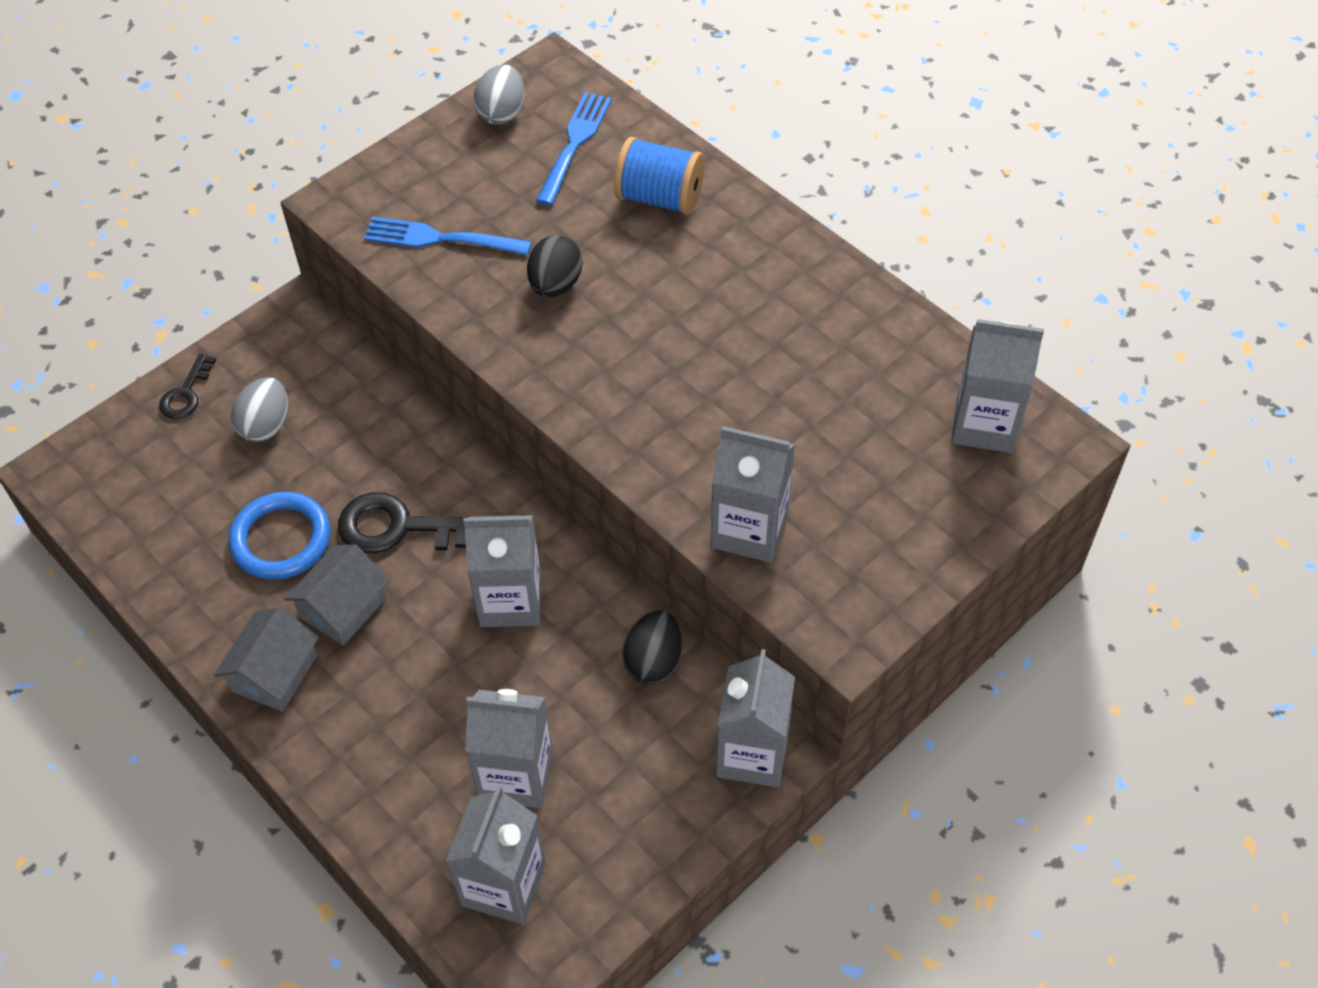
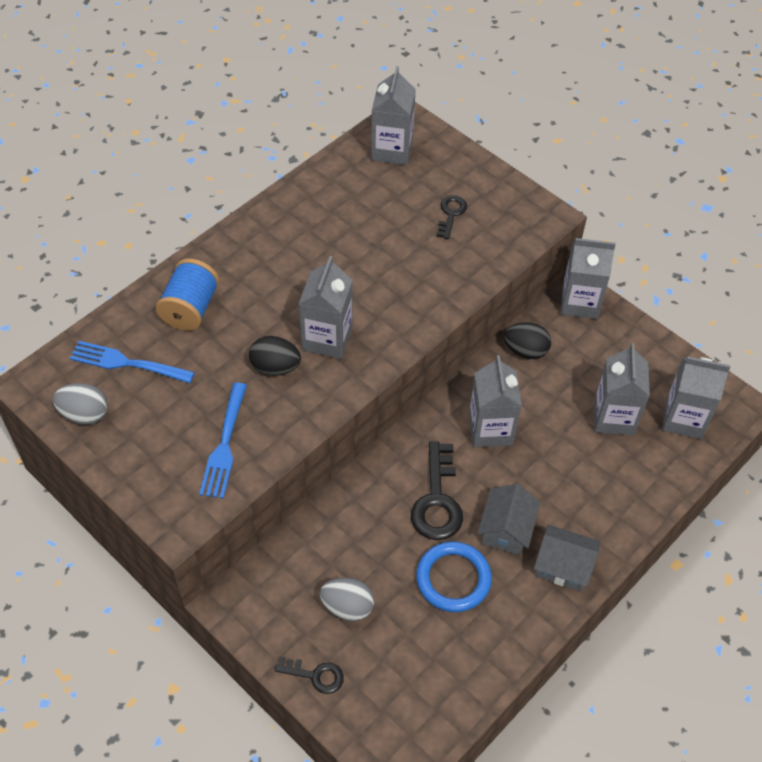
camera: 95 degrees left, 0 degrees up
(343, 607) = (506, 529): grey house -> grey house turned 75 degrees clockwise
(749, 530) = (478, 258): grey carton -> grey carton (327, 338)
(844, 498) = (451, 214): none -> black key

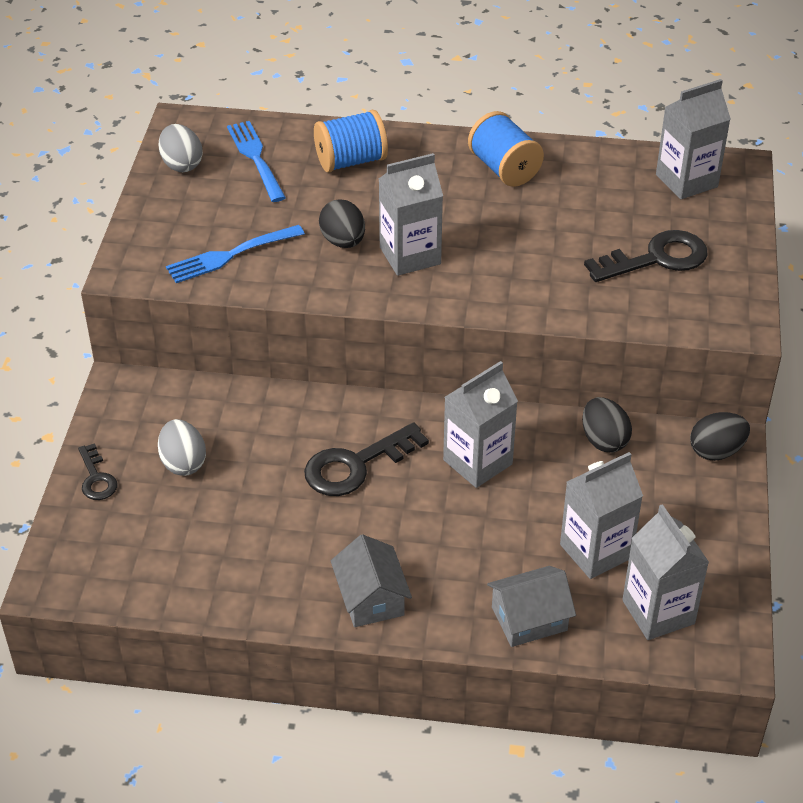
camera: 55 degrees right, 10 degrees down
(287, 231) = (504, 169): none -> blue spool
(451, 214) = (656, 258): black key -> black key, size x1.76
(453, 579) = (279, 521): blue ring -> none
(506, 529) = (372, 533): grey house -> grey house (529, 619)
(579, 302) = (716, 451): grey carton -> black egg

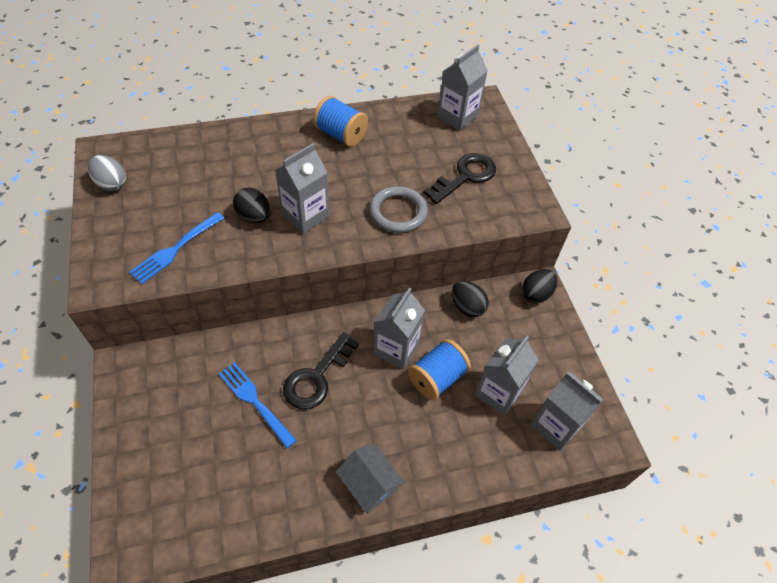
camera: 25 degrees left, 10 degrees up
(96, 478) = (130, 451): black key -> none
(183, 463) = (192, 416): grey egg -> none
(256, 159) = (166, 166): blue fork -> blue fork (255, 402)
(351, 161) = (235, 152): blue spool -> blue spool (437, 378)
(529, 619) = (480, 461): grey house -> none
(537, 280) = (398, 212): none -> grey ring

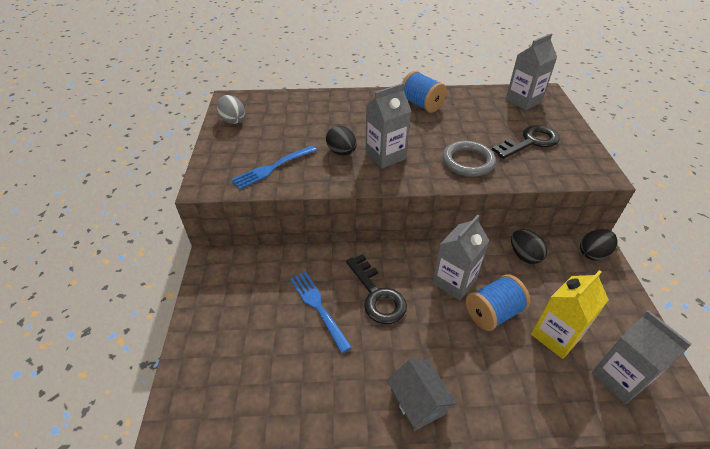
camera: 15 degrees right, 10 degrees down
(316, 377) = (377, 295): black key -> black key turned 75 degrees counterclockwise
(498, 392) = (556, 336): grey carton -> yellow carton

